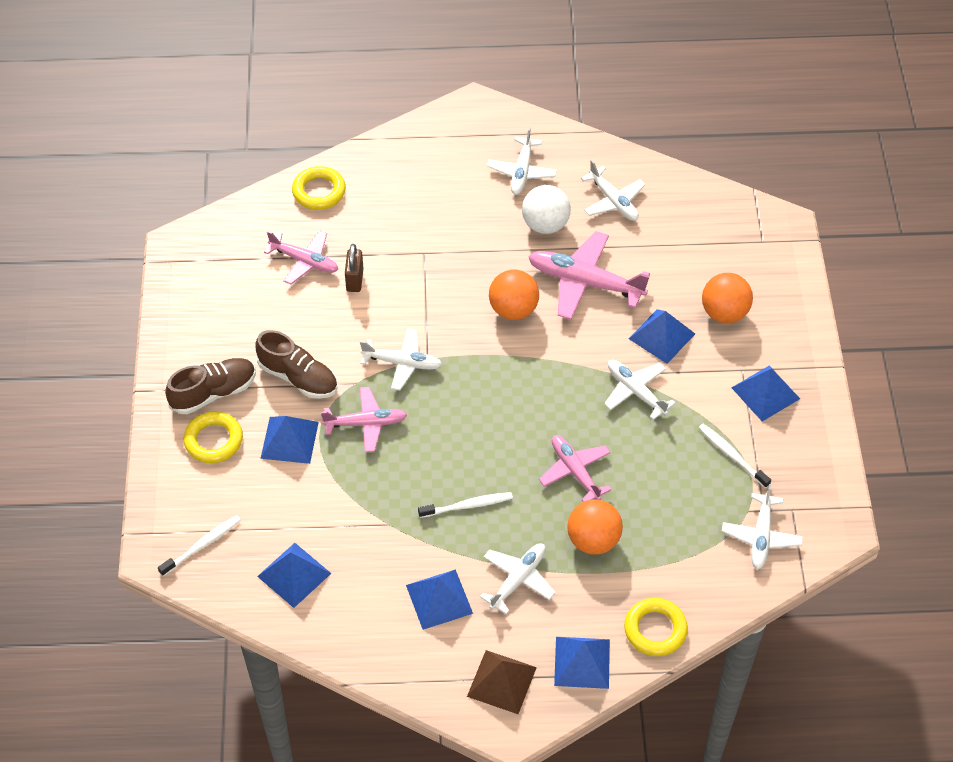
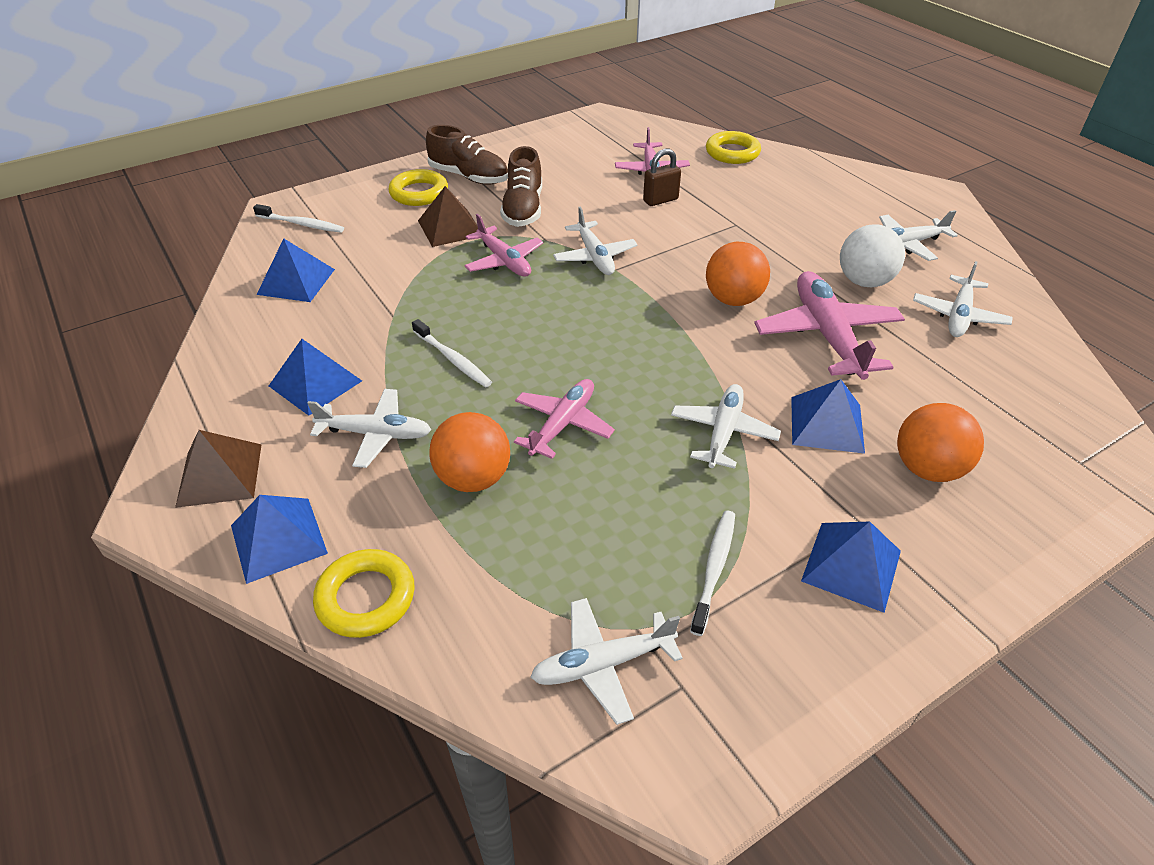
camera: 60 degrees right, 10 degrees down
(289, 440) = (450, 228): blue pyramid -> brown pyramid

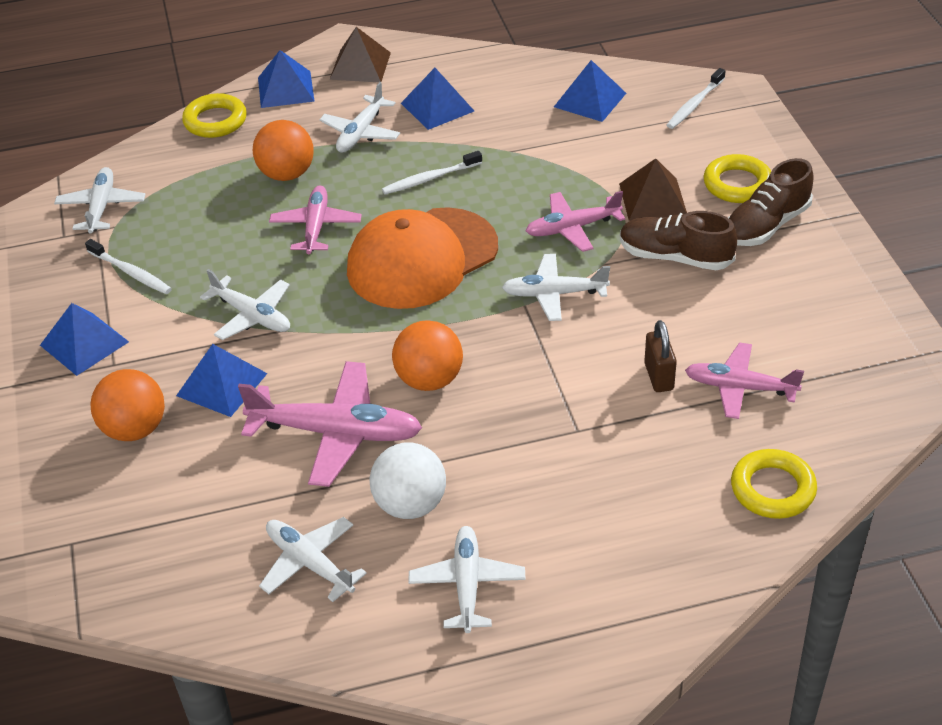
camera: 110 degrees right, 0 degrees up
(562, 424) = (316, 227): pink plane -> pink plane turned 135 degrees counterclockwise
(582, 337) = (422, 259): none -> orange cap

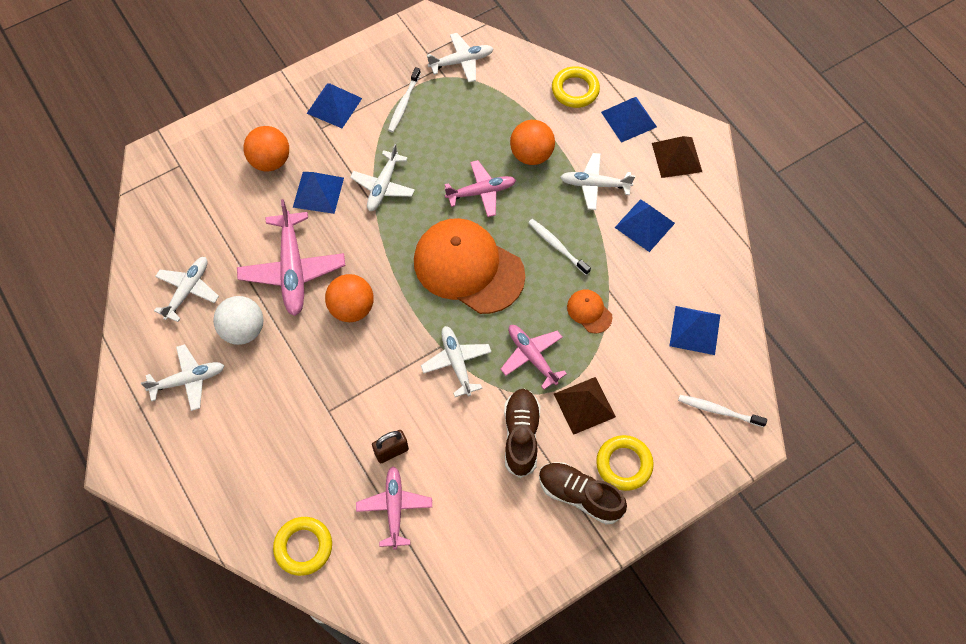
camera: 70 degrees right, 20 degrees up
(531, 171) = (589, 312): none -> orange cap

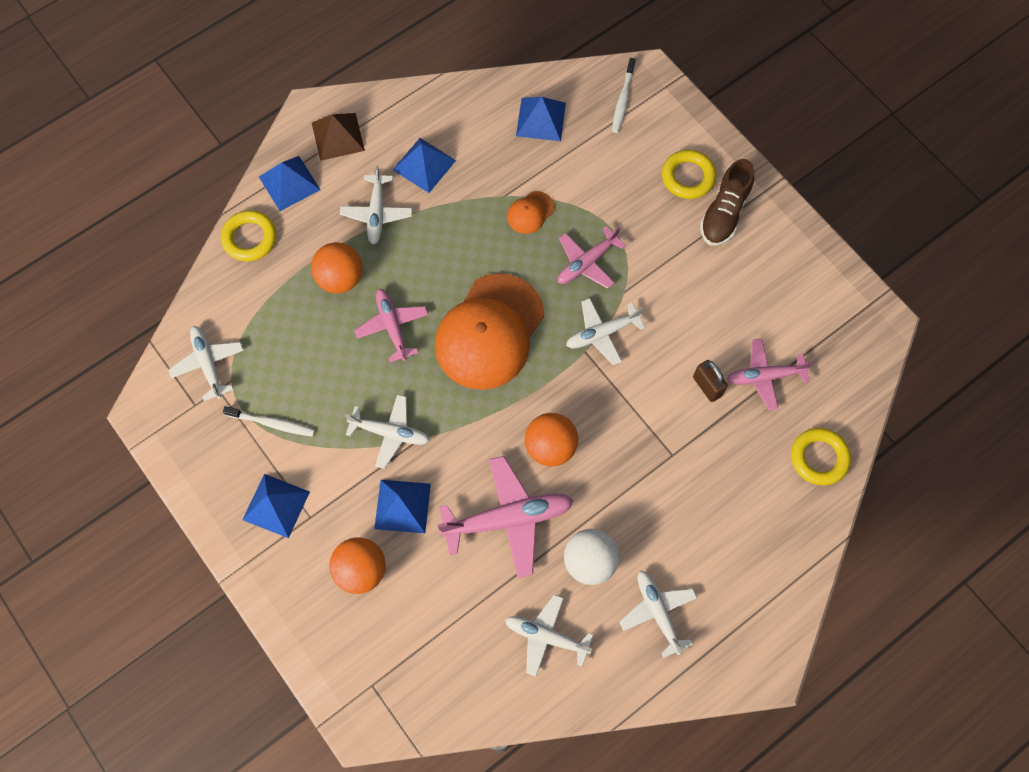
camera: 95 degrees left, 5 degrees up
(521, 435) = (672, 267): brown shoe -> none
(557, 246) = (456, 246): white toothbrush -> none
(584, 405) = (633, 213): brown pyramid -> none

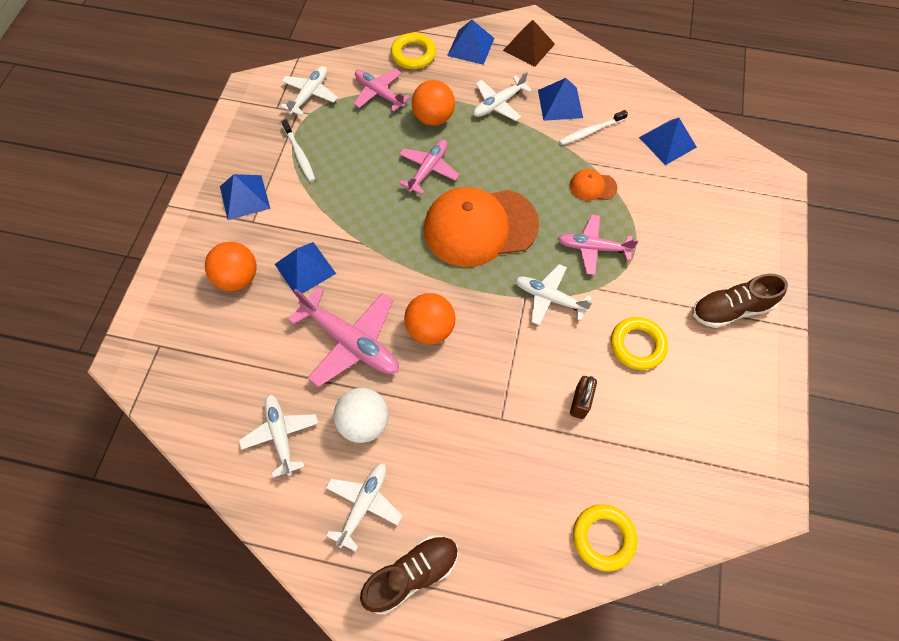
camera: 50 degrees right, 5 degrees down
(390, 433) = (351, 223): white plane -> none
(623, 99) = (740, 178): white toothbrush -> white toothbrush (591, 131)
(688, 177) = (730, 263): yellow ring -> yellow ring (637, 345)
(739, 616) = (412, 574): none -> brown shoe
(765, 376) = (630, 440): pink plane -> pink plane (379, 93)

